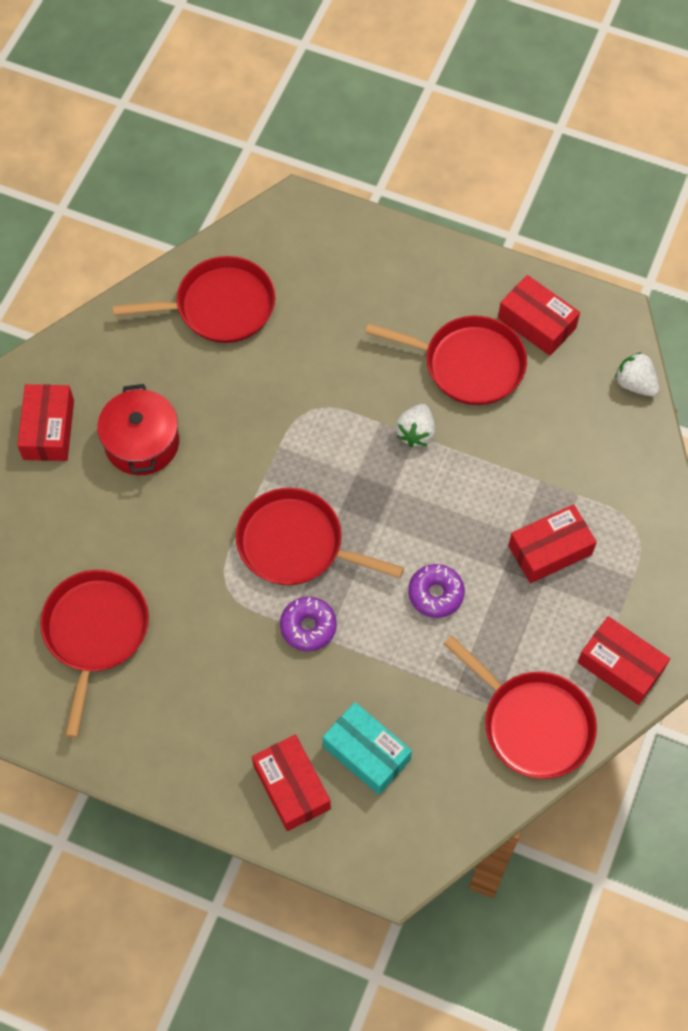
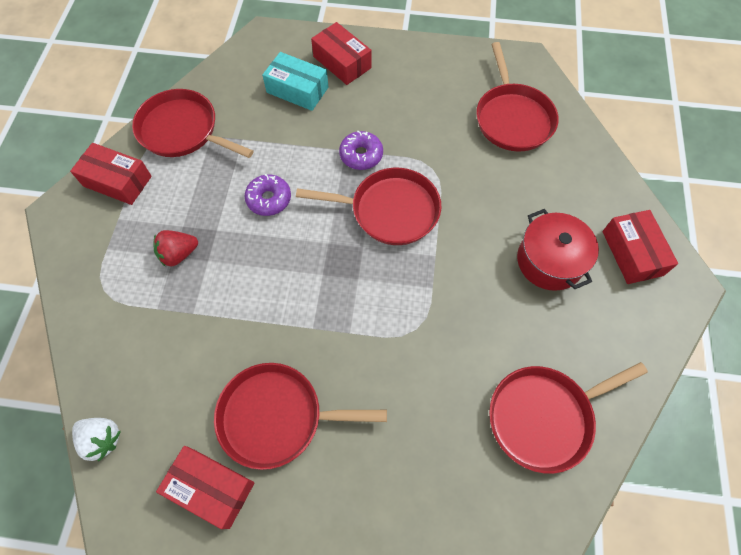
camera: 165 degrees right, 0 degrees up
(416, 433) = (313, 330): white strawberry -> none
(550, 550) = (179, 254): red box -> red strawberry

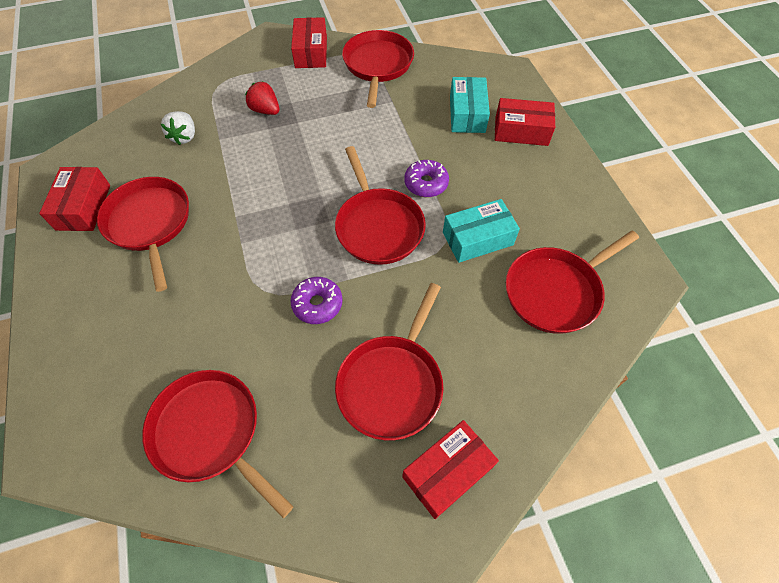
camera: 65 degrees right, 5 degrees down
(102, 439) = (105, 134): white strawberry -> white strawberry (184, 136)
(269, 199) = (343, 141): purple donut -> purple donut (317, 304)
(342, 62) = (521, 131): red box -> red box turned 75 degrees clockwise
(439, 144) = (477, 238): none -> turquoise box
(549, 261) = (392, 384): red pot -> red pan

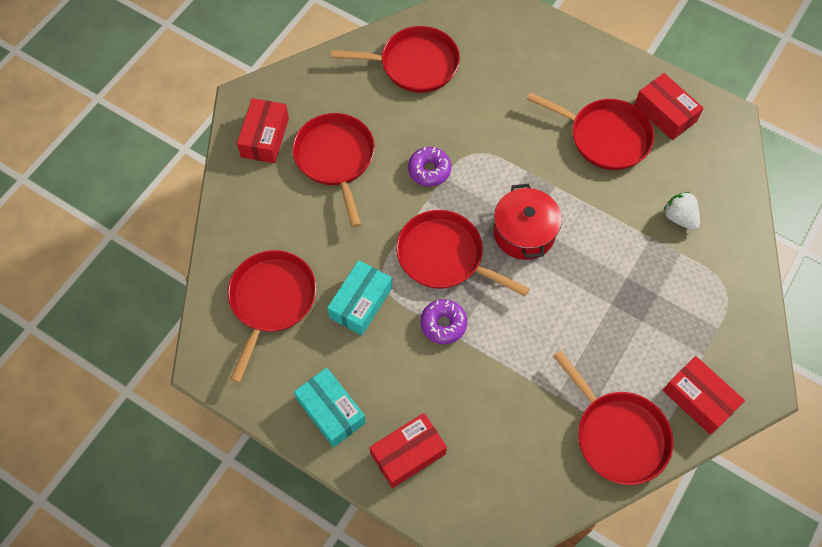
camera: 140 degrees right, 5 degrees up
(265, 110) = (651, 294): red strawberry -> none
(300, 201) = (524, 233): none -> red pot
(467, 114) = (474, 436): turquoise box -> turquoise box (331, 411)

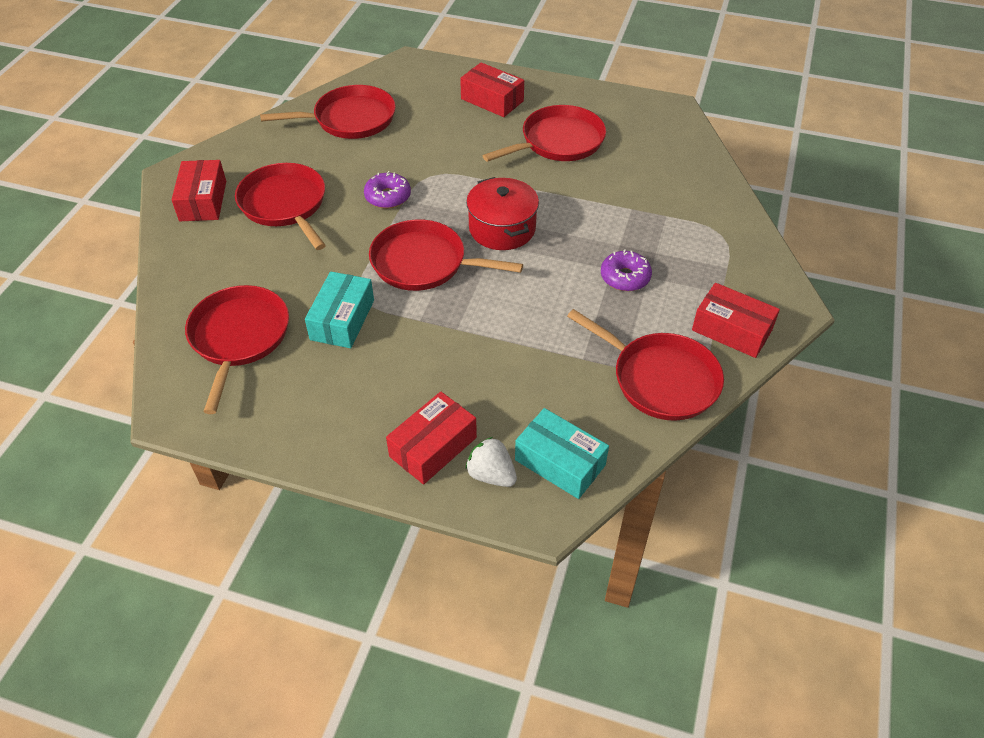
camera: 15 degrees left, 15 degrees down
(331, 411) = (332, 426): turquoise box -> turquoise box (560, 462)
(443, 324) = (439, 320): purple donut -> purple donut (625, 277)
(605, 137) = (558, 141): red pan -> red pan turned 45 degrees counterclockwise
(665, 113) = (609, 115): red box -> red box (492, 100)
(679, 217) = (654, 189): white strawberry -> white strawberry (491, 475)

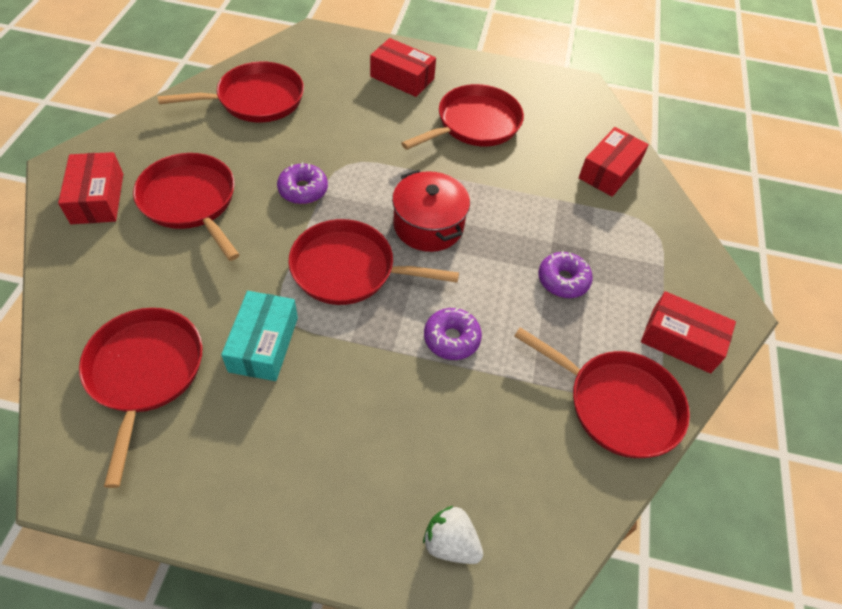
camera: 10 degrees left, 5 degrees up
(433, 447) = (380, 509): red box -> red box (609, 171)
(512, 321) = (451, 338): none -> purple donut
(560, 462) = (525, 520): turquoise box -> none

